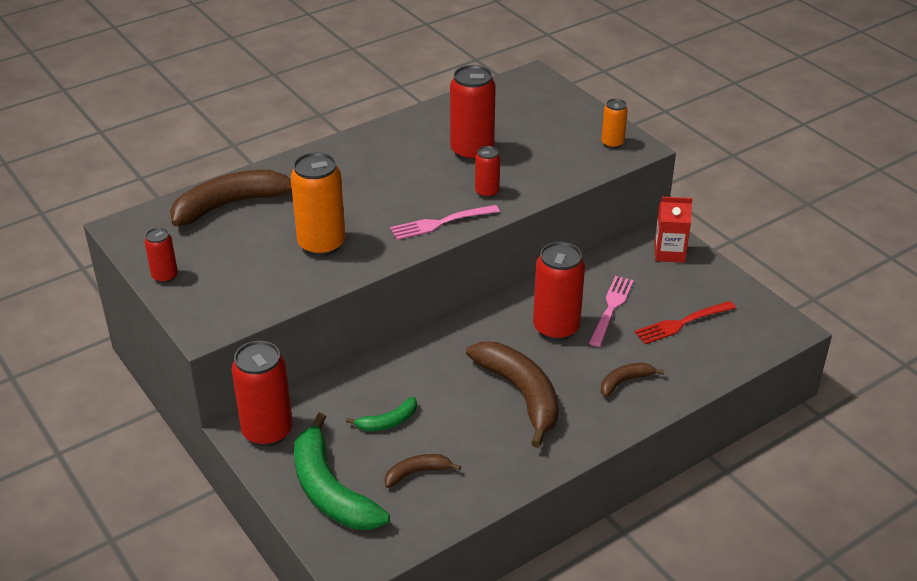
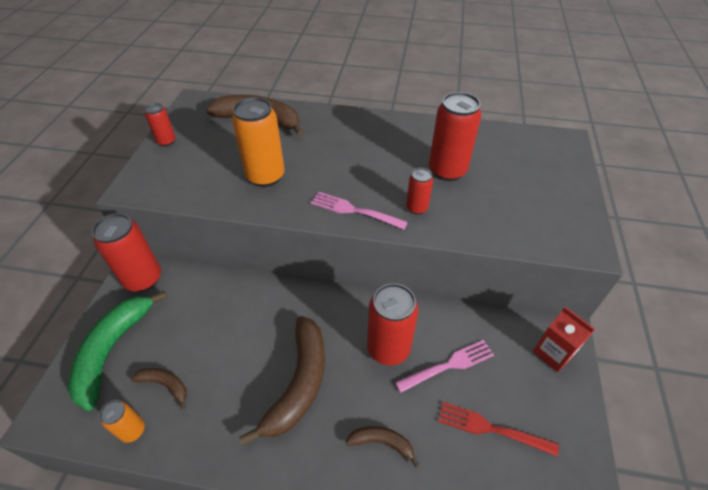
camera: 45 degrees right, 10 degrees up
(388, 422) = (202, 329): green banana -> none
(612, 143) = (569, 230): orange can -> orange can (133, 430)

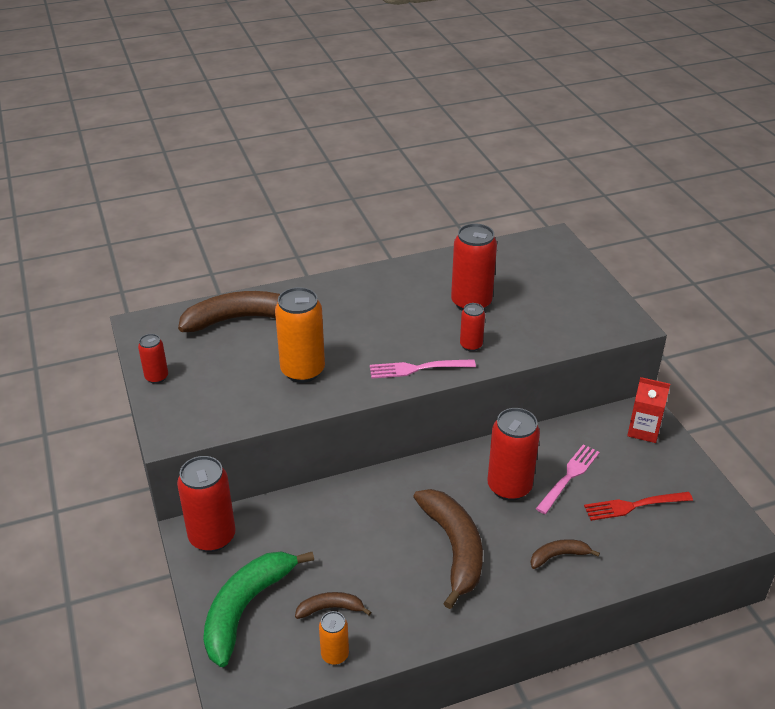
camera: 30 degrees left, 10 degrees down
(113, 350) = (246, 608): green banana -> green banana turned 45 degrees clockwise

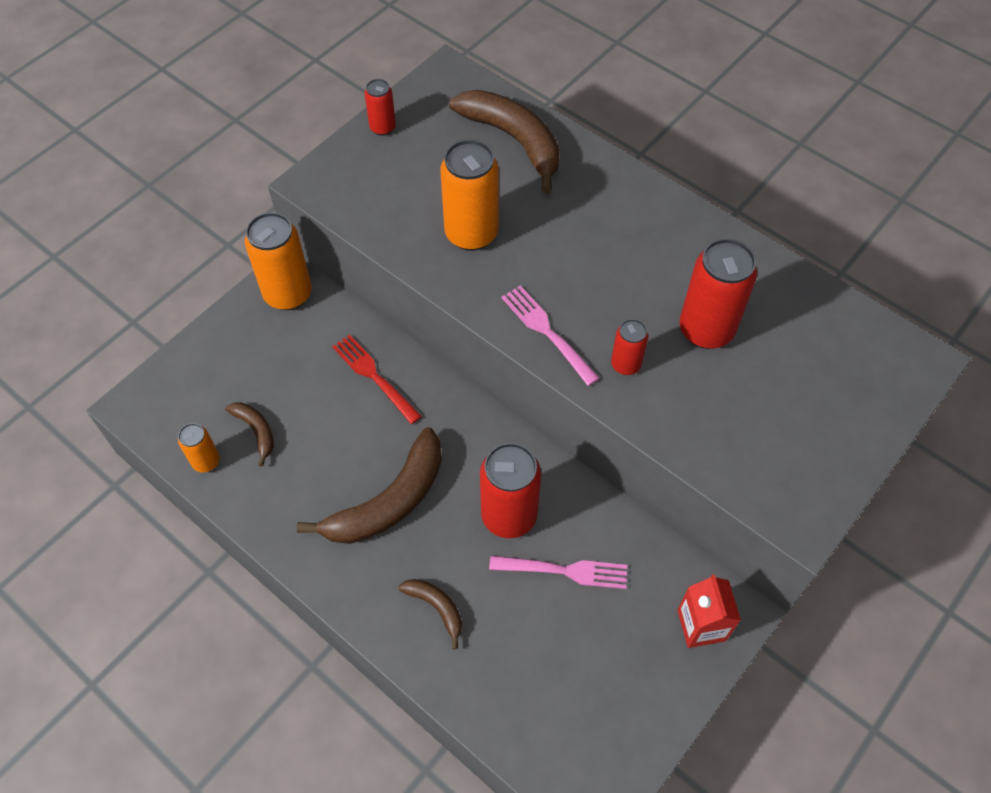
camera: 60 degrees right, 20 degrees up
(212, 537) = (288, 294): red can -> orange can
(246, 608) = (222, 365): green banana -> none
(634, 505) = (563, 661): red fork -> red fork (375, 377)

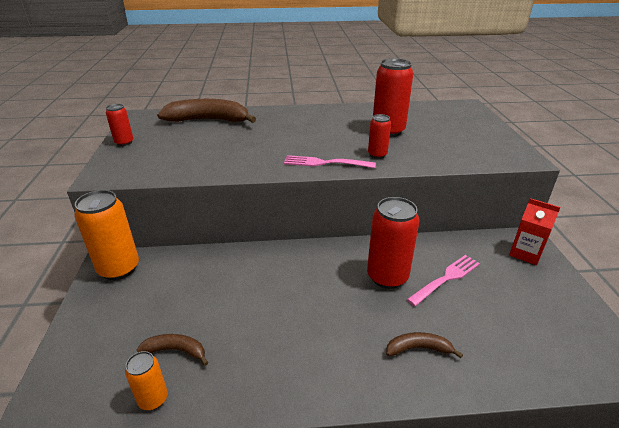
camera: 45 degrees left, 25 degrees down
(375, 377) = (228, 270): red fork -> none
(389, 501) = (316, 320): brown banana -> none
(471, 234) = (232, 152): orange can -> none

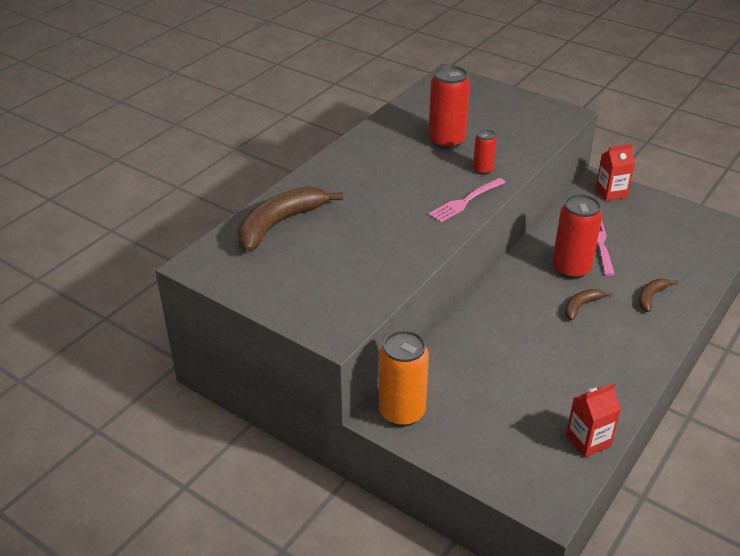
camera: 50 degrees left, 5 degrees up
(124, 142) = (265, 297): red can -> none
(153, 399) = (588, 441): orange can -> red carton
(176, 350) = (548, 412): brown banana -> brown banana (581, 306)

